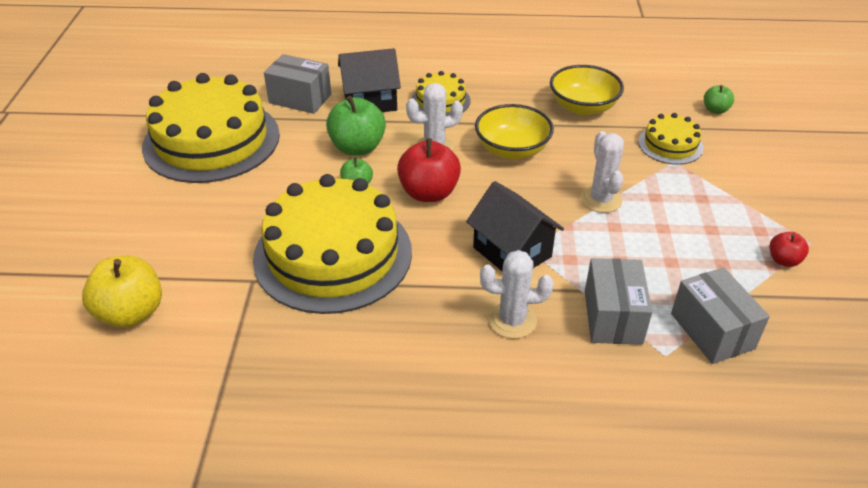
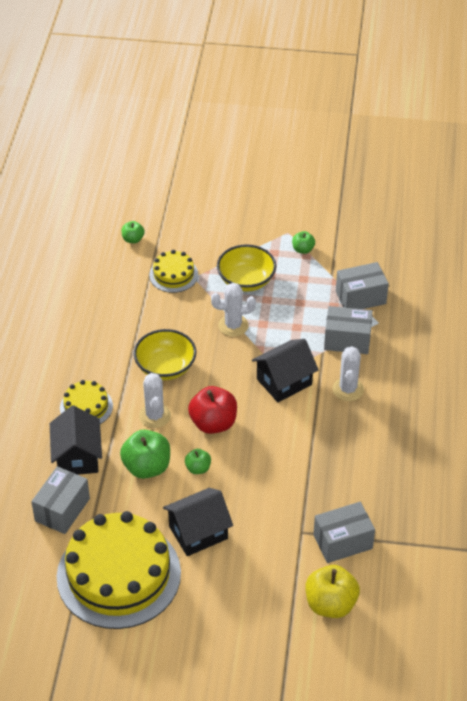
camera: 85 degrees left, 5 degrees up
(231, 322) = (343, 542): none -> grey box
(261, 191) = (198, 532): none -> black house
(333, 254) = (278, 484): yellow cake -> none
(583, 107) = (114, 315): yellow bowl -> yellow bowl (246, 280)
(783, 260) = (303, 249): red apple -> green apple

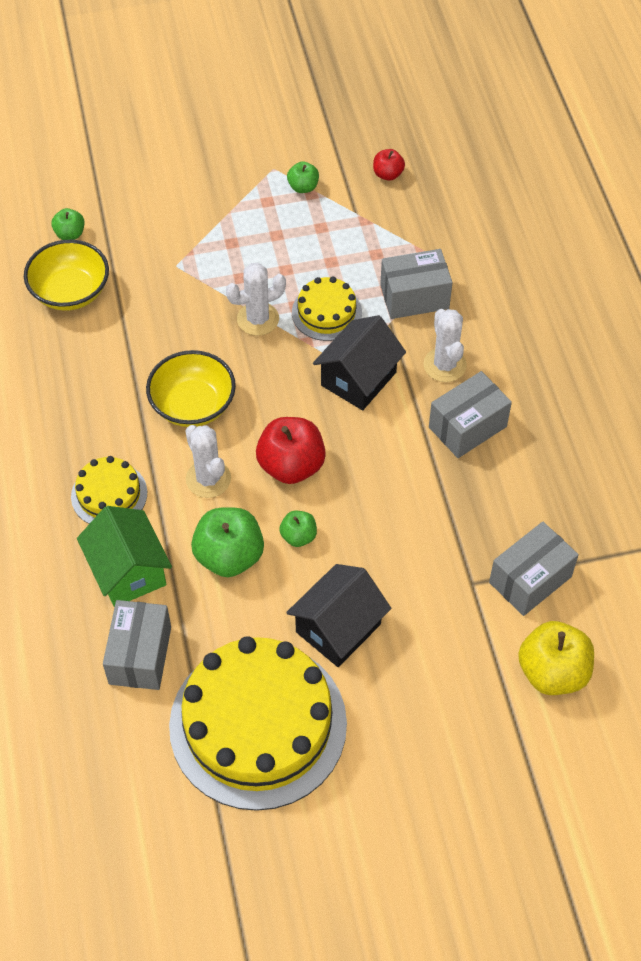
camera: 20 degrees left, 10 degrees up
(77, 457) = (128, 571): black house -> green house
(173, 275) = (147, 269): yellow cake -> yellow cake (326, 312)
(246, 280) = (247, 251): yellow bowl -> yellow bowl (70, 292)
(360, 297) = (406, 233): grey box -> grey box (467, 427)
(366, 256) = (388, 174): none -> red apple

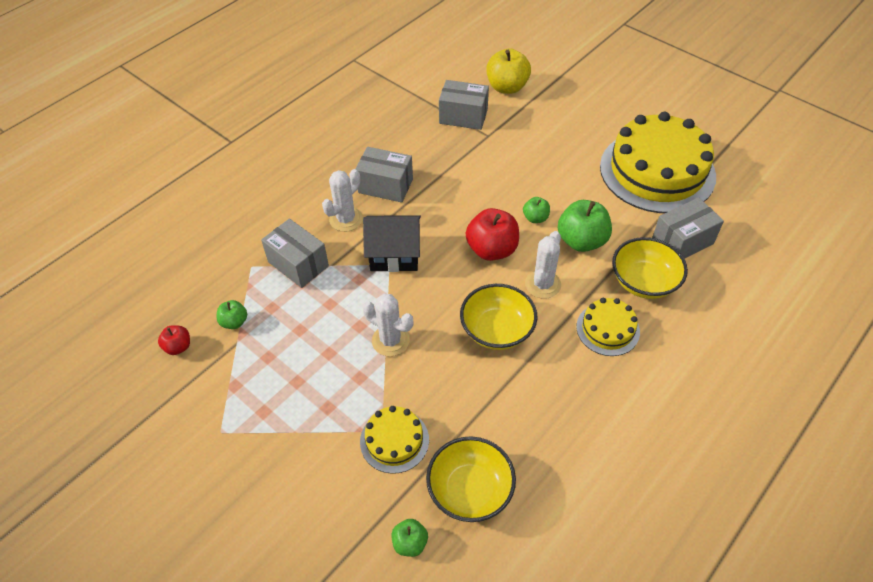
camera: 125 degrees left, 5 degrees down
(128, 571) = (644, 282): green house -> yellow bowl
(303, 187) = (230, 396): green apple -> green apple (234, 322)
(326, 312) = (351, 304): yellow cake -> yellow cake (394, 440)
(338, 628) = (571, 171): black house -> none

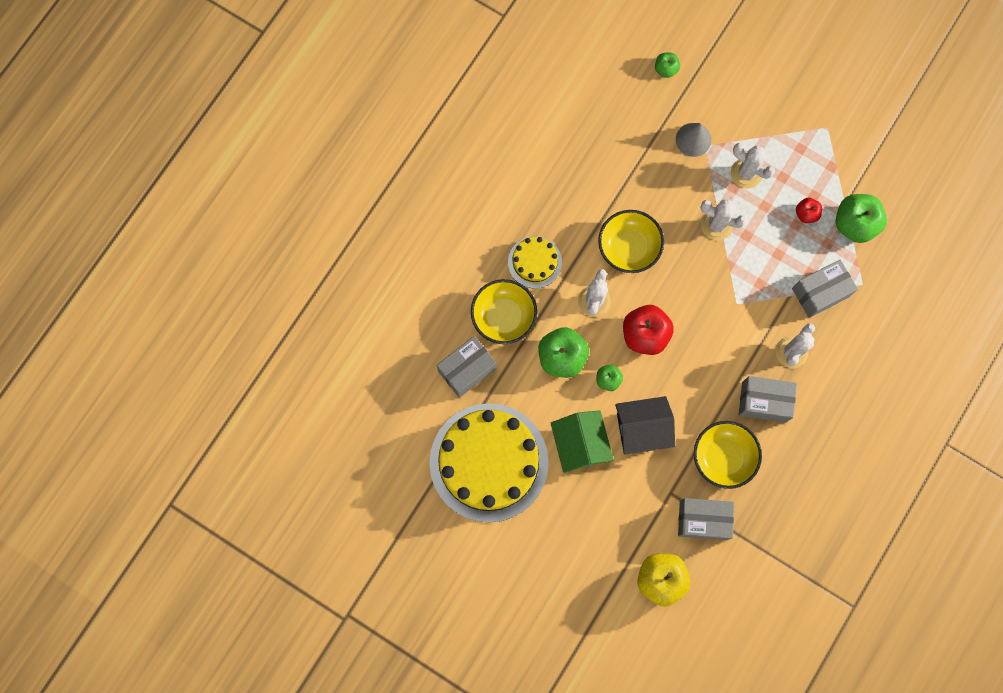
camera: 170 degrees right, 25 degrees up
(178, 347) = (892, 194): red apple -> red apple (806, 214)
(234, 322) = (854, 224): green apple -> green apple, size x1.89
(298, 264) = (820, 292): grey box -> grey box turned 60 degrees counterclockwise
(339, 391) = (746, 173): none -> white cactus
(394, 255) = (734, 315): black house -> black house (642, 429)
(394, 440) = (693, 139): yellow cake -> grey cone
(470, 490) = (630, 111): yellow bowl -> yellow bowl (723, 457)
(568, 174) = (580, 444): none -> green house

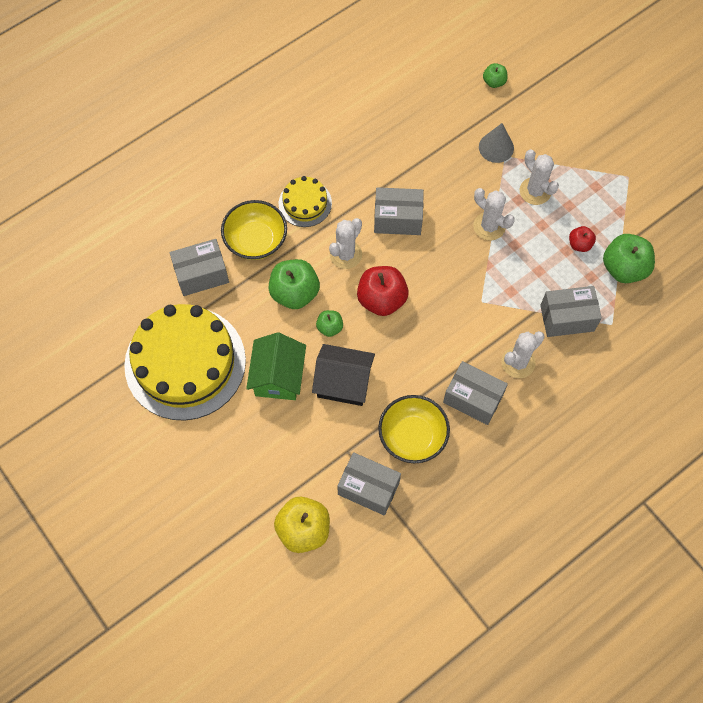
camera: 20 degrees right, 10 degrees down
(628, 247) = (397, 219): yellow bowl -> grey box

